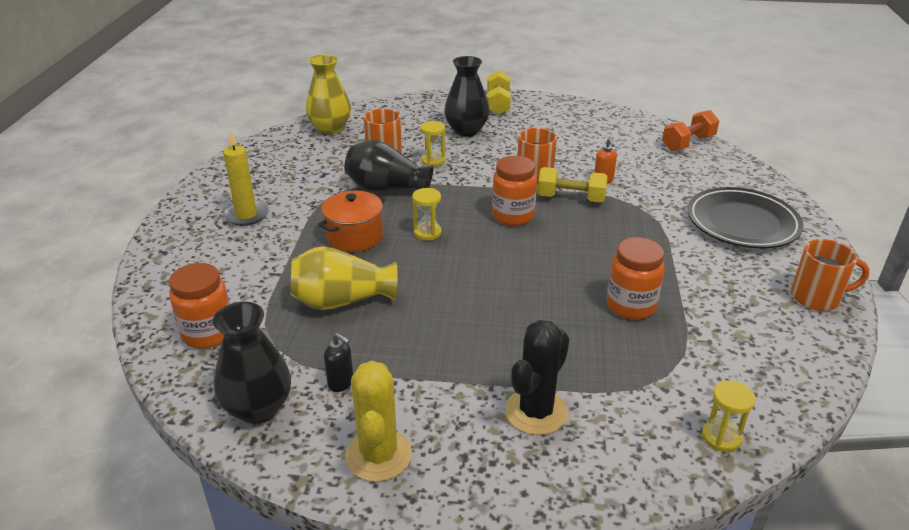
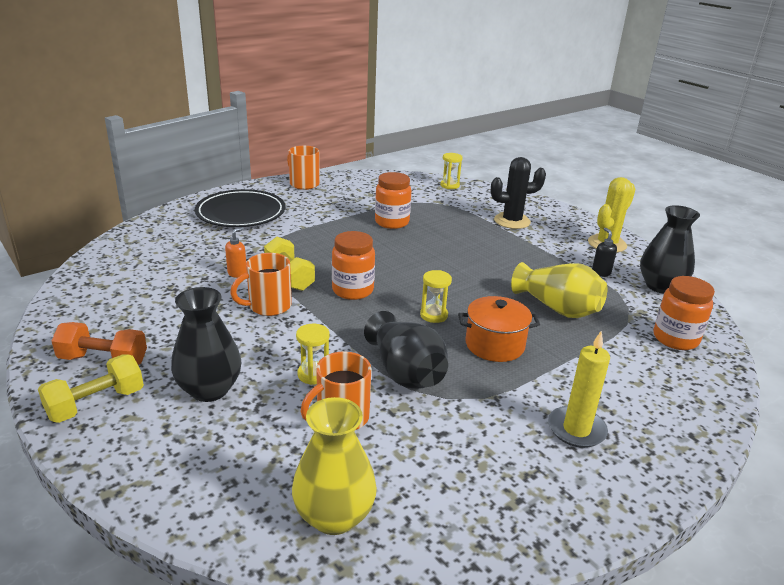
camera: 135 degrees left, 5 degrees down
(688, 143) = (110, 258): orange dumbbell -> orange dumbbell (103, 360)

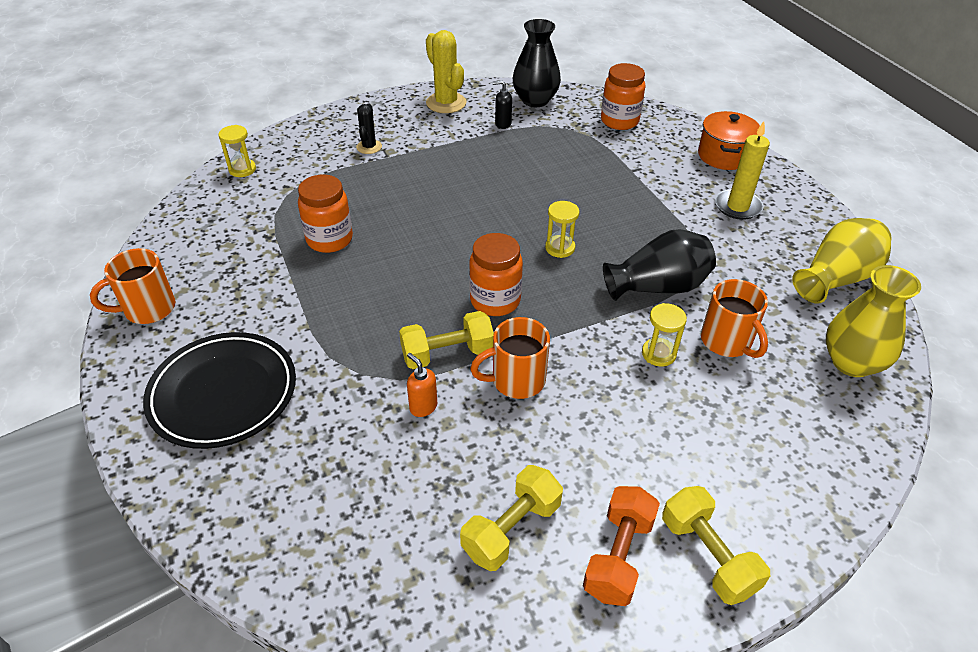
camera: 75 degrees left, 15 degrees up
(133, 315) = (511, 529): none -> yellow dumbbell
(209, 389) = (682, 443): black vase -> none
(268, 306) = (516, 380): orange mug -> orange mug turned 90 degrees clockwise
(494, 345) = (618, 220): orange pot -> orange pot (723, 156)
(512, 221) = (369, 147): black cactus -> black cactus, size x0.59
(557, 308) = (561, 167): yellow vase -> yellow vase (836, 278)

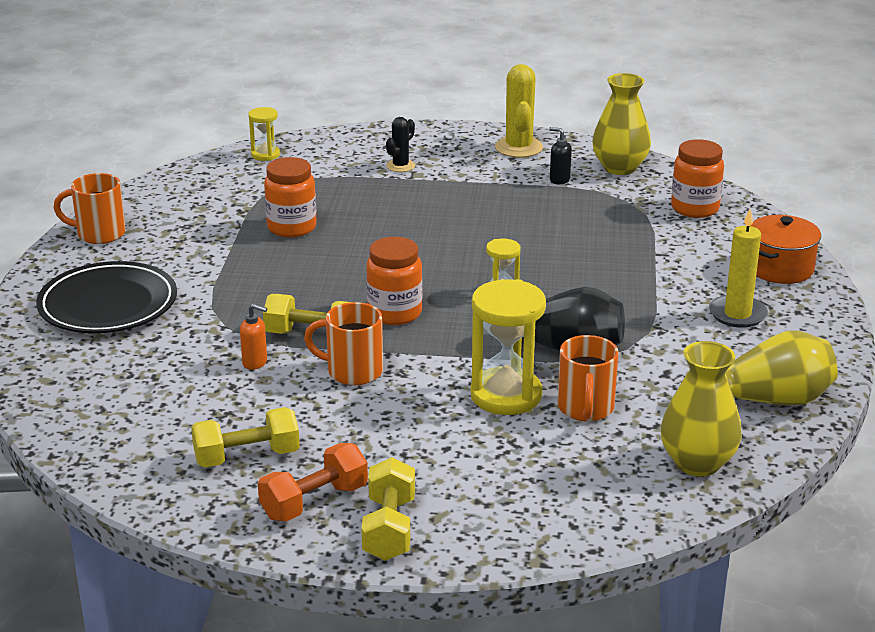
camera: 30 degrees right, 15 degrees down
(423, 407) = (255, 363): orange soap dispenser -> orange soap dispenser turned 120 degrees clockwise
(535, 100) = (619, 168): black vase -> yellow vase
(658, 354) = (506, 395): yellow hourglass -> yellow hourglass, size x1.91

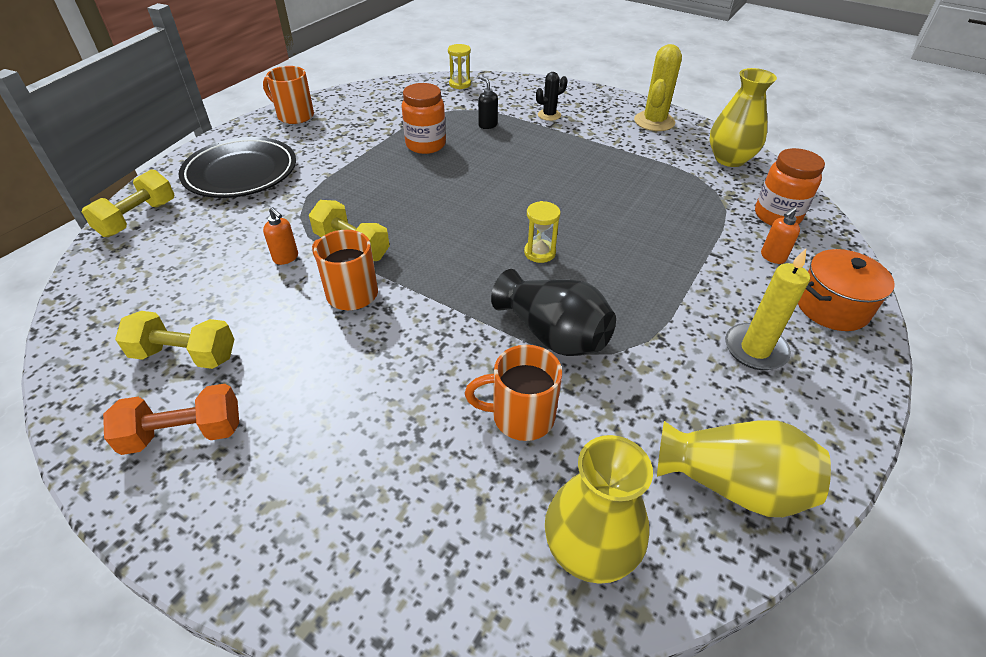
camera: 25 degrees right, 15 degrees up
(389, 528) = (212, 501): yellow dumbbell -> yellow dumbbell (138, 218)
(395, 313) = (435, 245): orange jar -> none
(506, 395) = (457, 369): yellow hourglass -> none
(559, 180) = (668, 157): black soap dispenser -> black soap dispenser (487, 125)
(585, 409) = (520, 416): orange mug -> orange mug turned 60 degrees clockwise
(711, 243) = (772, 257): none -> orange soap dispenser

